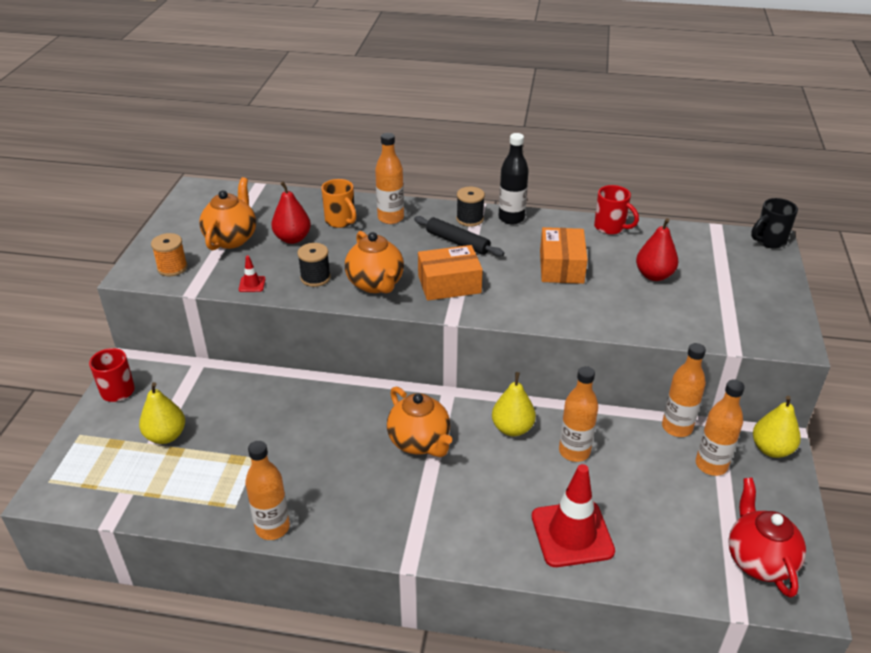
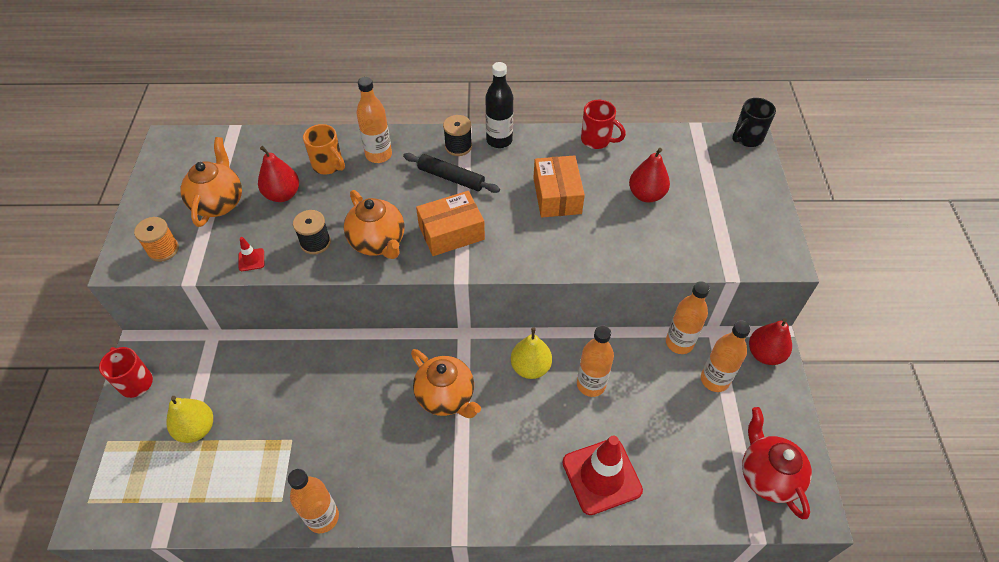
camera: 10 degrees left, 15 degrees up
(771, 449) = (764, 354): yellow pear -> red pear

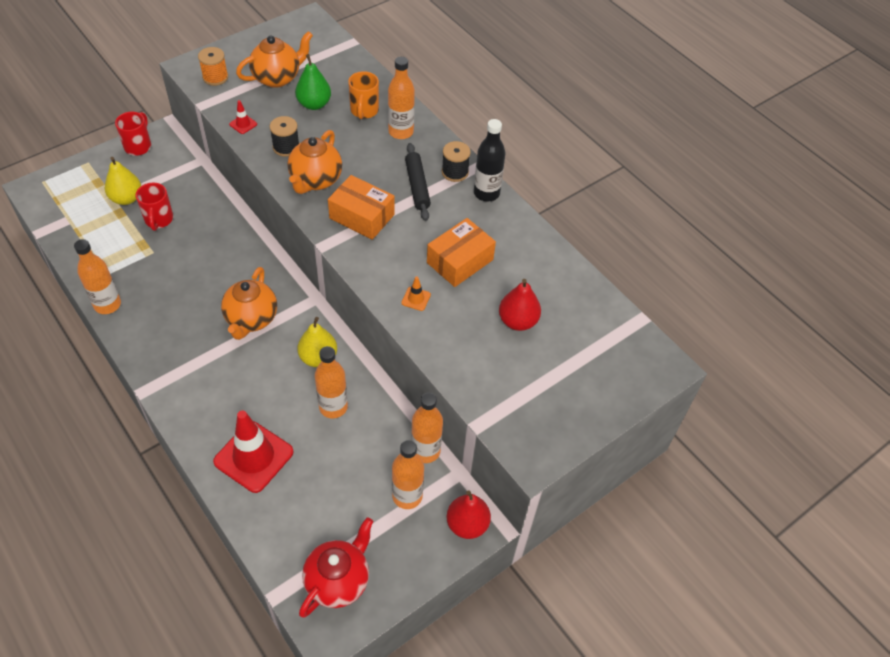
camera: 50 degrees right, 0 degrees up
(282, 194) = (314, 104): red pear -> green pear
(574, 245) = (416, 299): none -> orange traffic cone
(597, 140) = (550, 256): red mug -> red mug (159, 220)
(747, 138) = (665, 365): black mug -> none

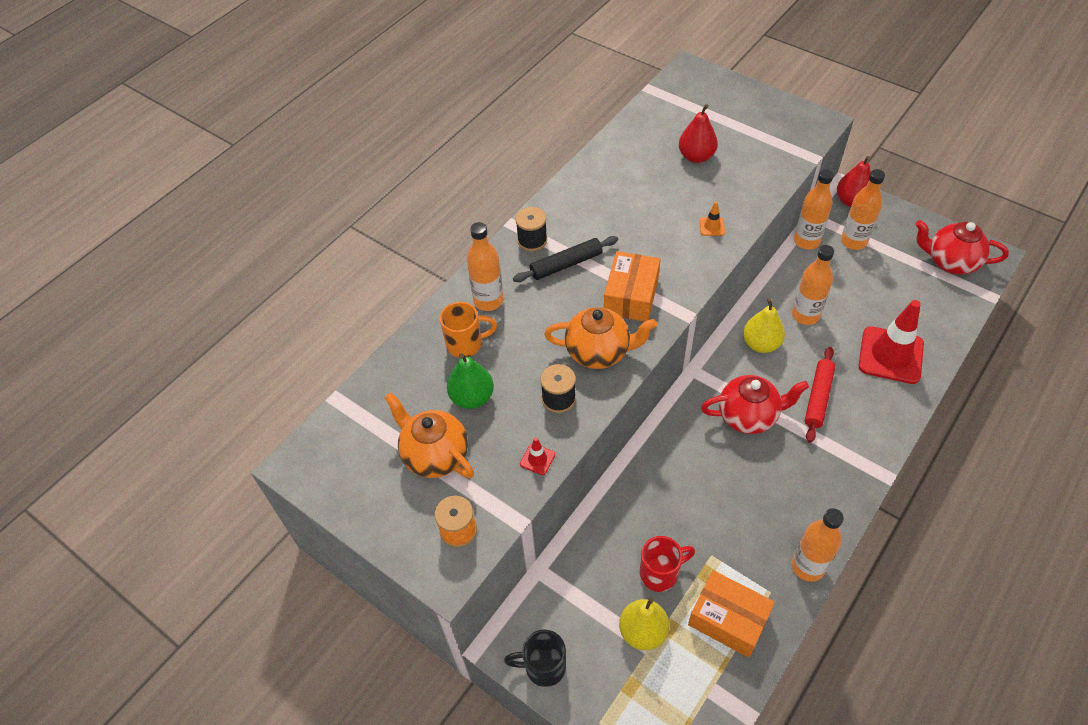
camera: 100 degrees left, 0 degrees up
(138, 146) = (543, 667): red mug -> black mug
(241, 376) = (818, 397): none -> red rolling pin
(251, 319) = (748, 416): orange teapot -> red teapot
(460, 261) = (649, 208): orange box -> orange box (728, 619)
(486, 193) = (551, 210): black bottle -> none

